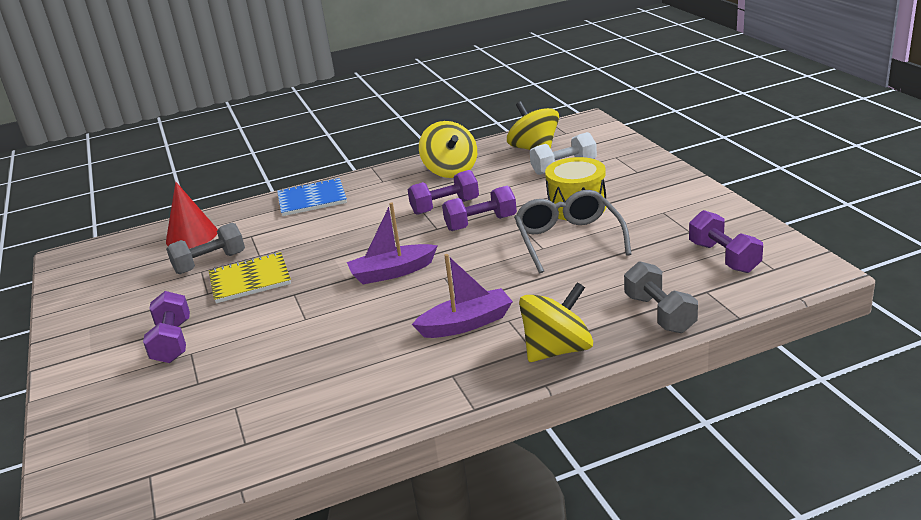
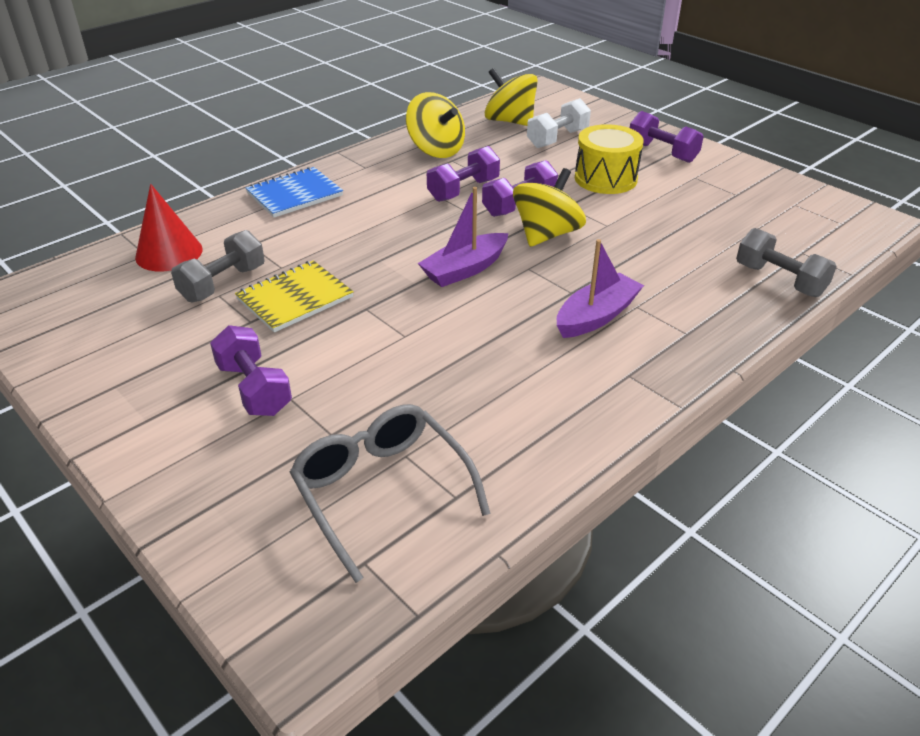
camera: 25 degrees left, 10 degrees up
(557, 350) = (714, 331): yellow spinning top -> yellow spinning top (546, 234)
(569, 240) = (627, 214): grey glasses -> grey glasses (382, 492)
(724, 257) = (789, 217): purple dumbbell -> purple dumbbell (662, 152)

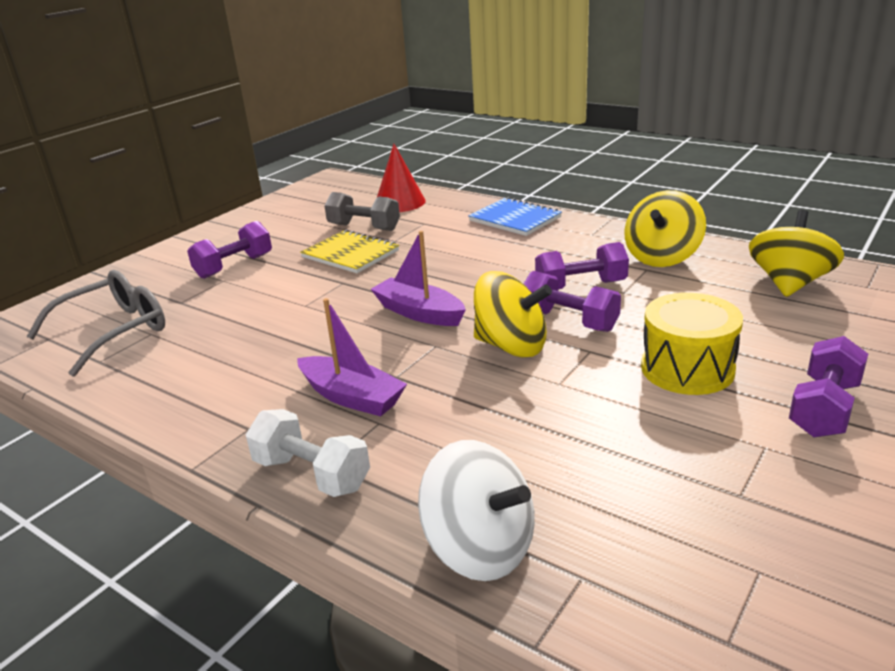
camera: 80 degrees right, 10 degrees down
(463, 190) = (580, 286): purple dumbbell -> purple dumbbell turned 45 degrees counterclockwise
(557, 138) = (774, 320): white dumbbell -> white dumbbell (312, 474)
(779, 280) = (480, 548): grey dumbbell -> white spinning top

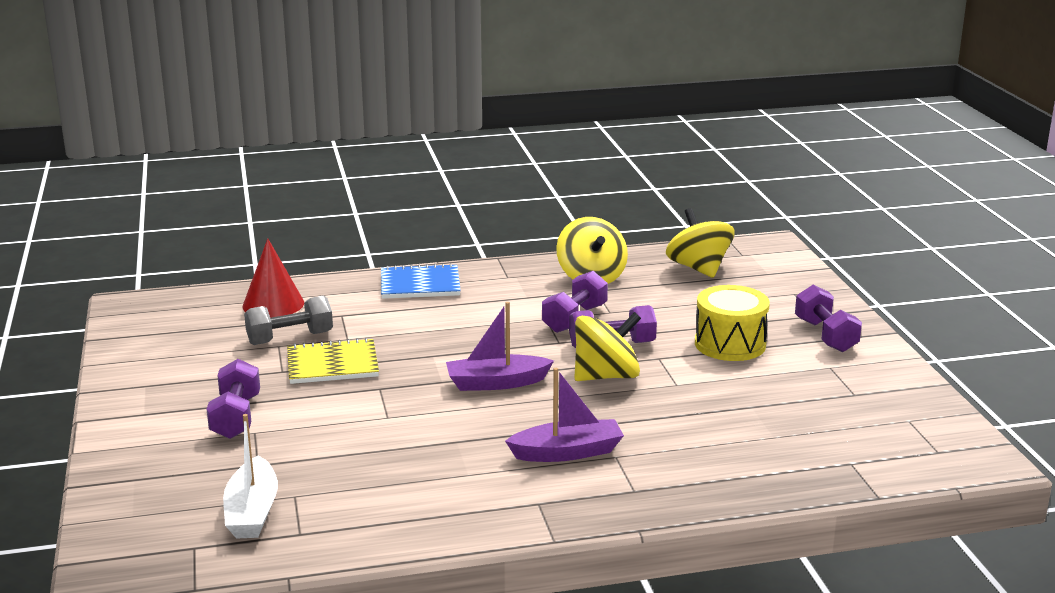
camera: 50 degrees left, 5 degrees down
(113, 332) = (252, 512): grey glasses -> white boat
(312, 474) = (636, 500): white dumbbell -> none
(480, 548) = (789, 478): white spinning top -> none

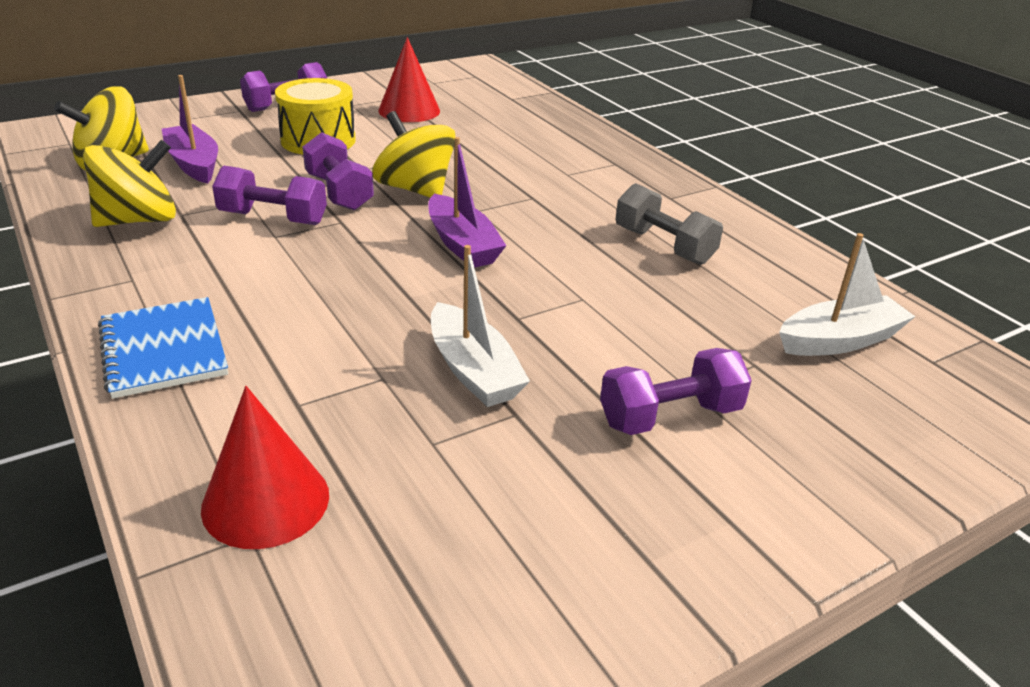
camera: 110 degrees left, 10 degrees up
(290, 338) = (403, 437): grey dumbbell -> grey dumbbell (663, 246)
(332, 364) = (473, 370): yellow notebook -> white boat
(567, 452) = (579, 193): purple boat -> purple boat (194, 164)
(808, 395) = (409, 110): none -> red cone

